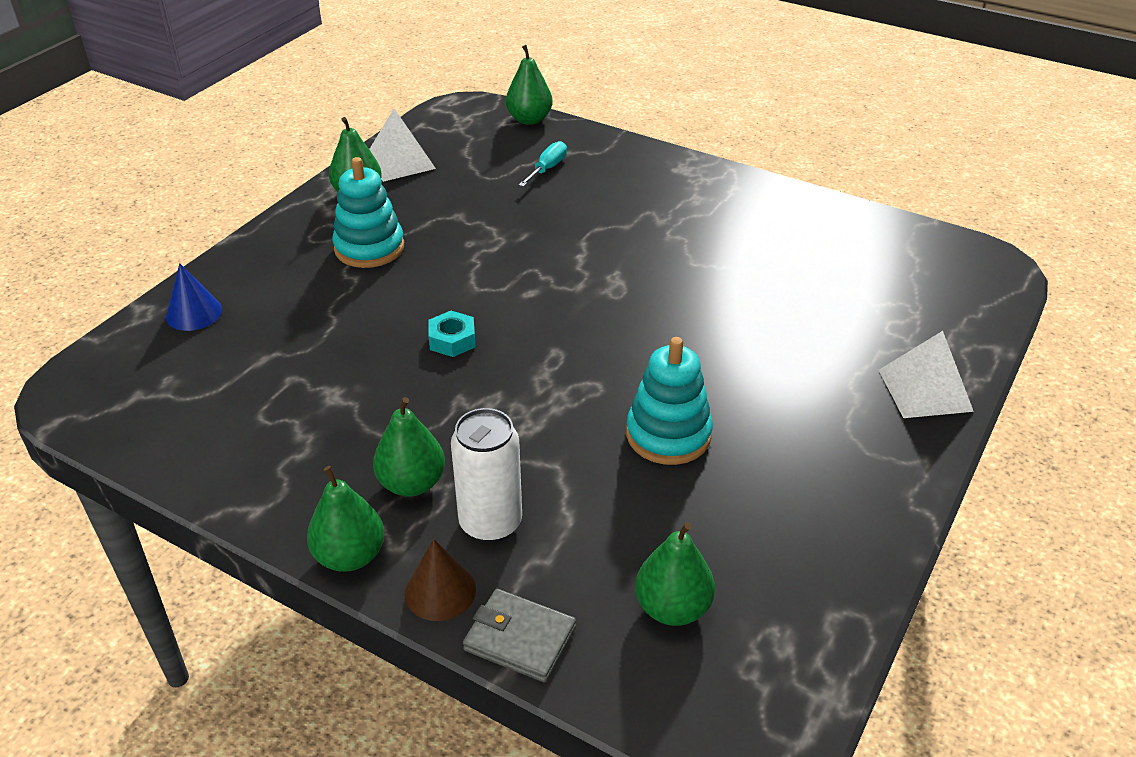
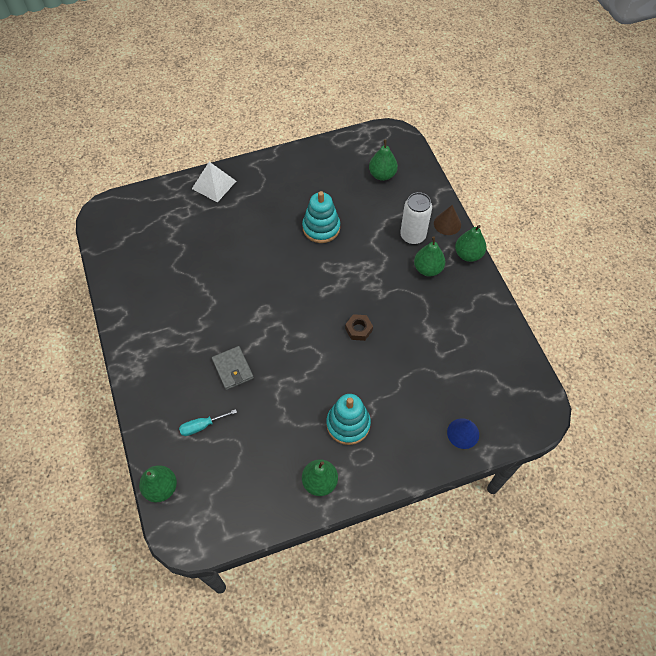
camera: 140 degrees left, 20 degrees up
(400, 162) = (272, 499): white pyramid -> none
(452, 340) = (358, 329): turquoise nut -> brown nut
(520, 638) = (434, 195): grey wallet -> grey wallet (233, 369)

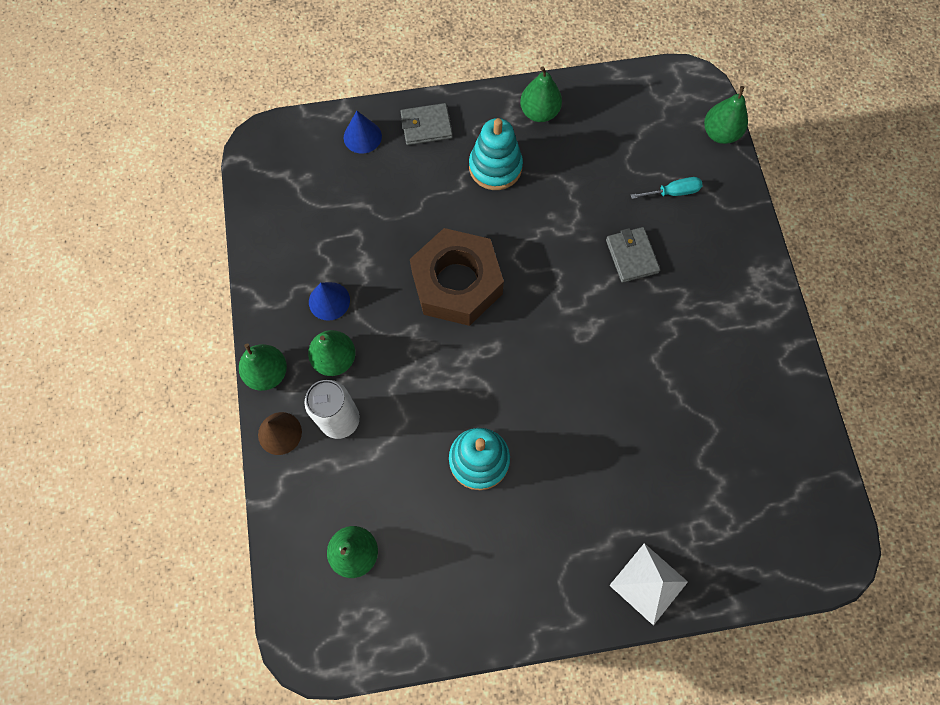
camera: 170 degrees left, 10 degrees up
(358, 329) = (456, 283): brown nut -> brown nut, size x2.49
(413, 452) = (426, 126): none -> grey wallet
(444, 304) = (329, 301): none -> blue cone

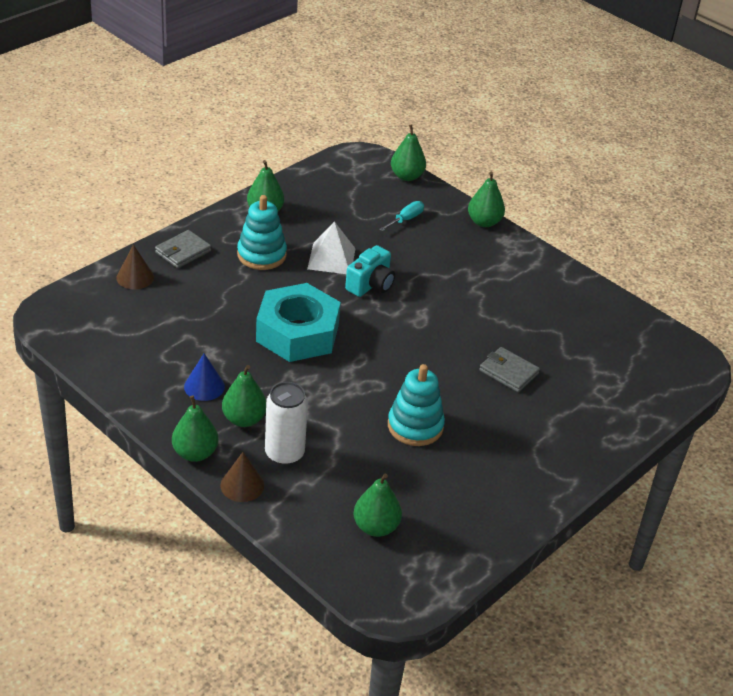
camera: 40 degrees left, 30 degrees down
(362, 136) = (135, 277): blue cone -> brown cone
(456, 283) = (297, 333): brown nut -> turquoise nut
(571, 260) = (371, 285): none -> turquoise camera
(631, 256) = (411, 265): grey wallet -> grey wallet (508, 372)
(648, 583) = (599, 436): white pyramid -> white pyramid (331, 258)
(754, 238) = (484, 222): none -> green pear

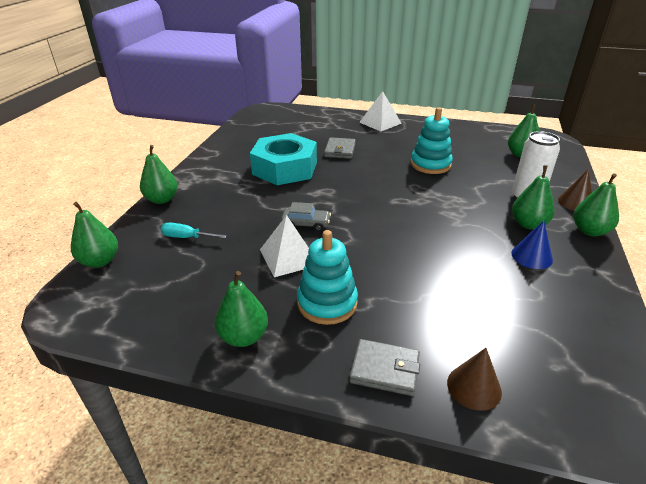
camera: 115 degrees left, 5 degrees down
(297, 333) = (409, 237): turquoise nut -> turquoise nut (285, 168)
(371, 285) = (306, 224): turquoise camera -> grey car
(573, 451) = (380, 122): none -> white pyramid

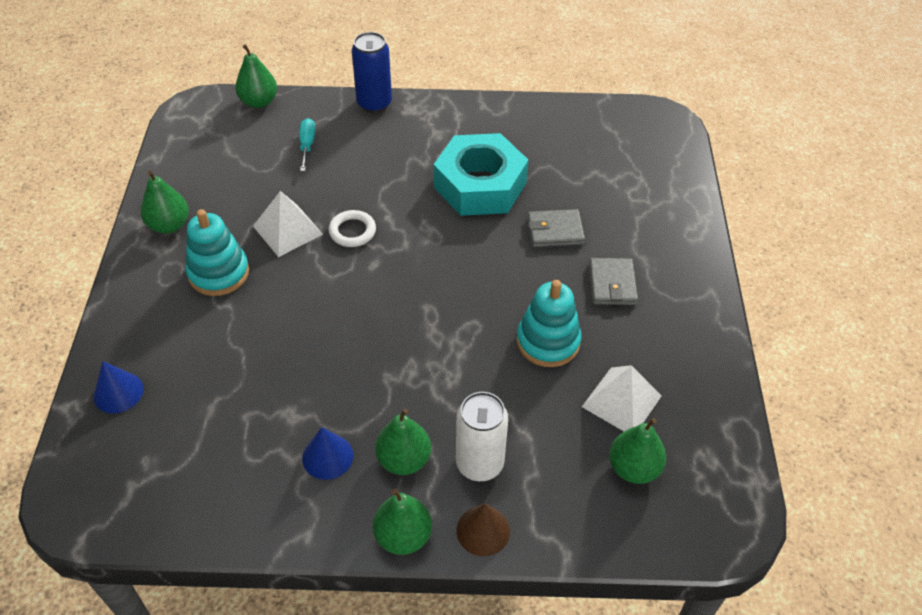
camera: 75 degrees right, 15 degrees up
(162, 199) = (374, 103): green pear -> blue can
(306, 224) = (352, 231): grey car -> white ring
(380, 122) = (681, 265): white pyramid -> white pyramid (622, 401)
(384, 369) = (136, 326): grey wallet -> grey wallet (612, 284)
(474, 387) = (118, 392): brown cone -> blue cone

